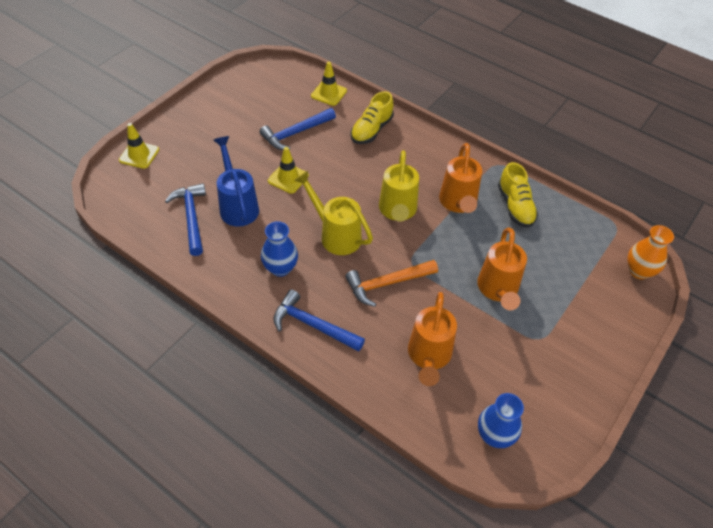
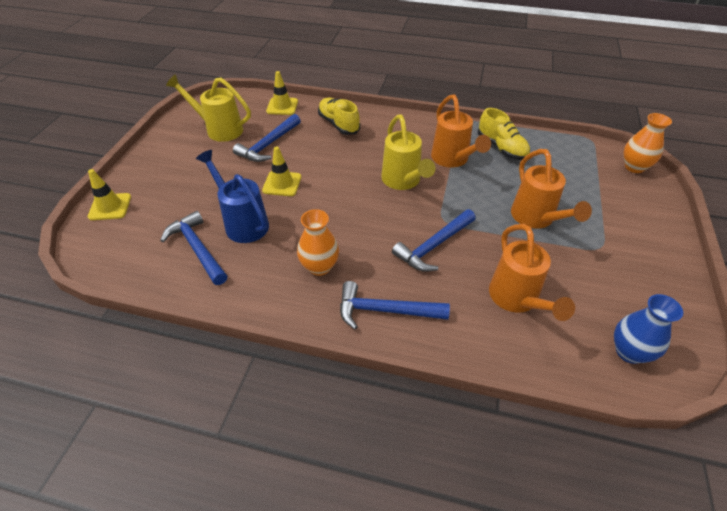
camera: 20 degrees left, 5 degrees down
(280, 268) = (319, 267): blue vase -> orange vase
(336, 235) = (358, 219): yellow watering can -> yellow watering can (219, 129)
(371, 130) = (338, 124): yellow shoe -> yellow shoe turned 135 degrees clockwise
(387, 284) = (434, 246): orange hammer -> blue hammer

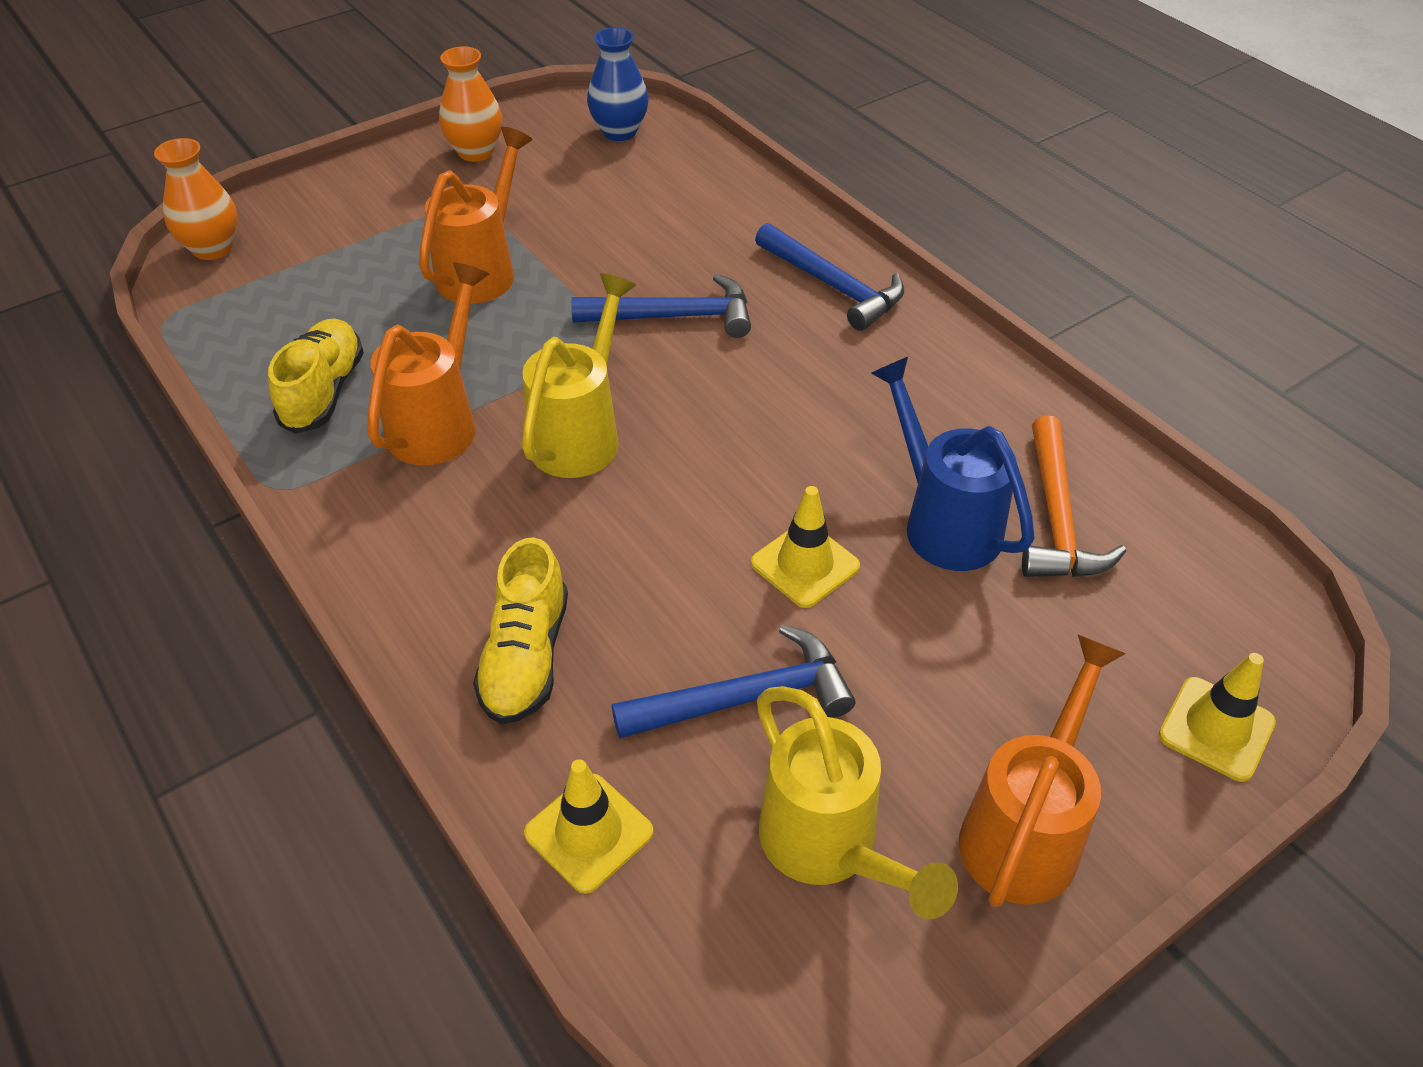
camera: 140 degrees left, 0 degrees up
(197, 249) = (1057, 518): blue hammer -> orange hammer
(243, 223) = (943, 522): blue watering can -> blue watering can turned 150 degrees clockwise
(319, 267) = (871, 380): orange vase -> orange vase (476, 152)
(516, 299) = (659, 216): orange watering can -> orange watering can (1025, 831)

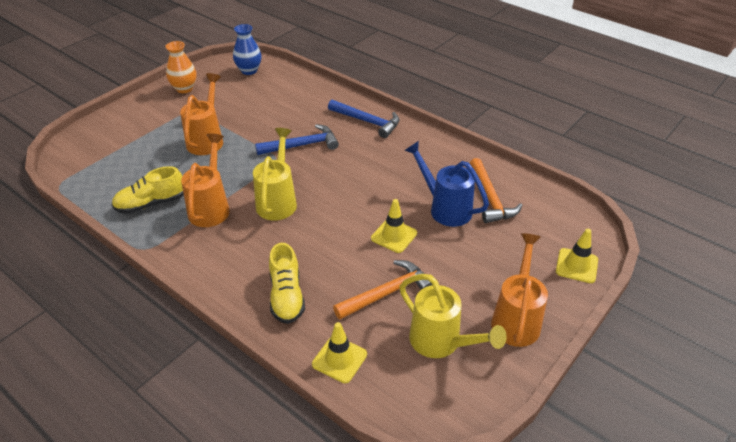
camera: 15 degrees left, 5 degrees down
(212, 248) = (71, 150): orange vase -> none
(324, 392) = (151, 204): yellow shoe -> yellow shoe turned 105 degrees counterclockwise
(745, 698) = (387, 293): blue hammer -> orange hammer

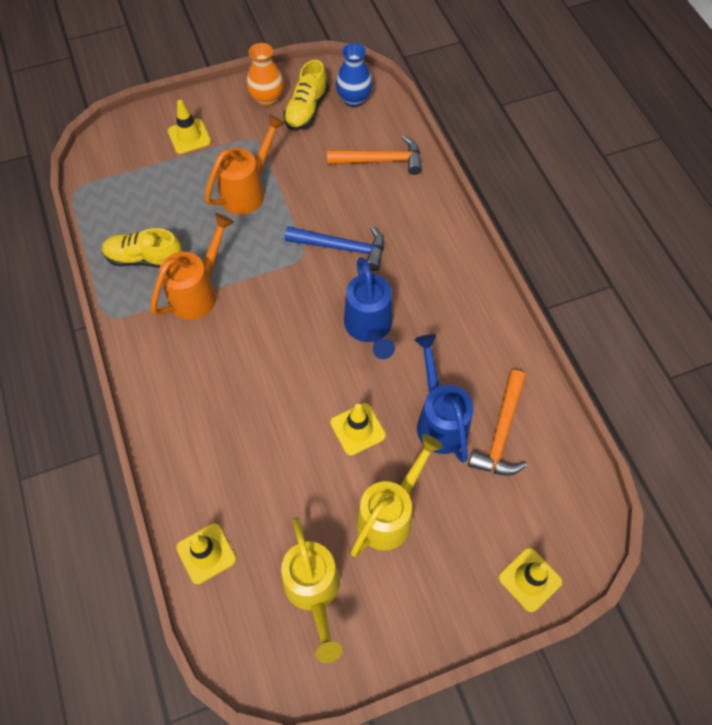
camera: 30 degrees right, 20 degrees up
(137, 125) = (189, 136): none -> yellow traffic cone
(278, 201) = (268, 318): yellow watering can -> yellow watering can (390, 514)
(286, 296) = (203, 449): yellow shoe -> yellow shoe (306, 110)
(356, 179) = (369, 328): none -> blue watering can
(367, 122) = (438, 245): blue hammer -> none
(387, 293) = (302, 500): orange hammer -> orange hammer (380, 160)
(516, 319) = (410, 608): orange watering can -> none

